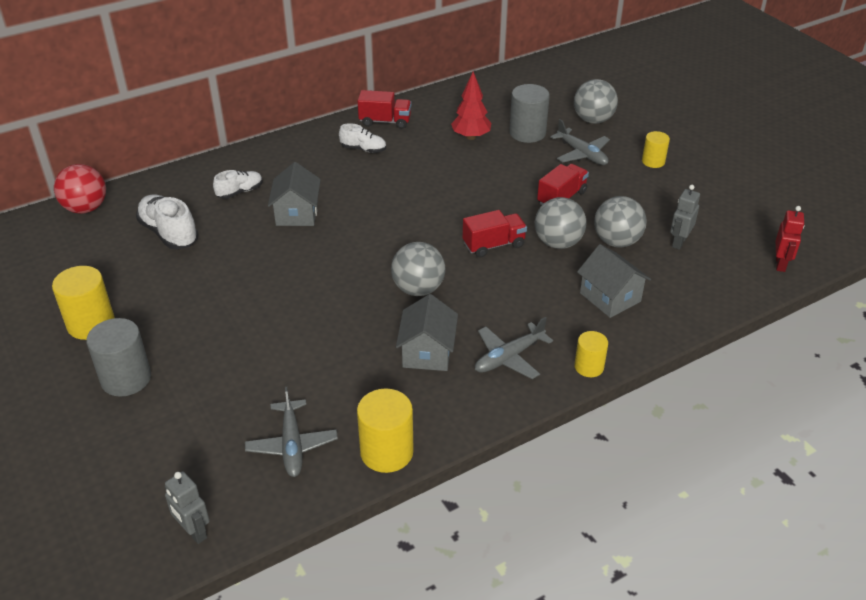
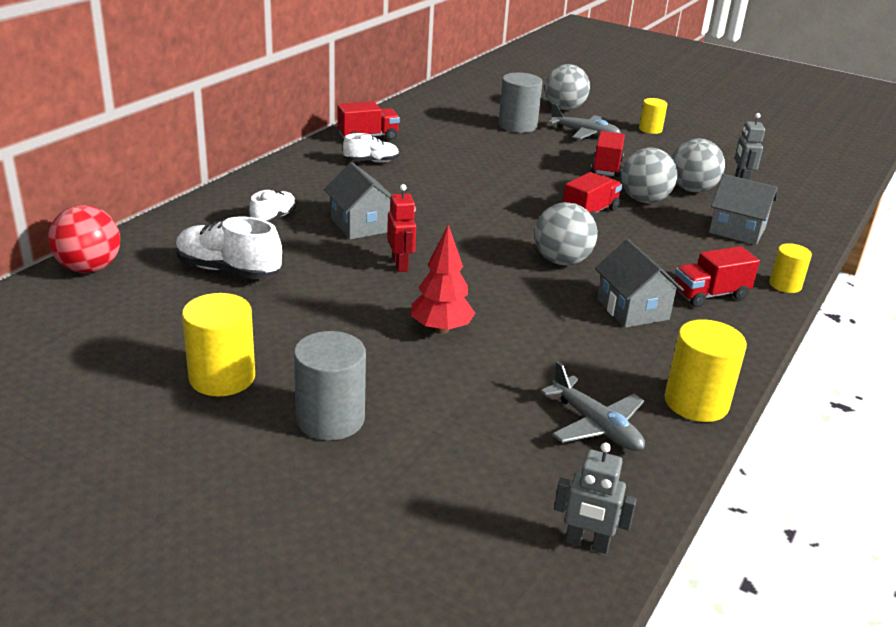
camera: 30 degrees left, 10 degrees down
(471, 137) = (468, 136): red tree -> red tree (441, 329)
(509, 357) = (710, 295): grey plane -> red truck
(780, 264) = (834, 180): red robot -> red robot (400, 265)

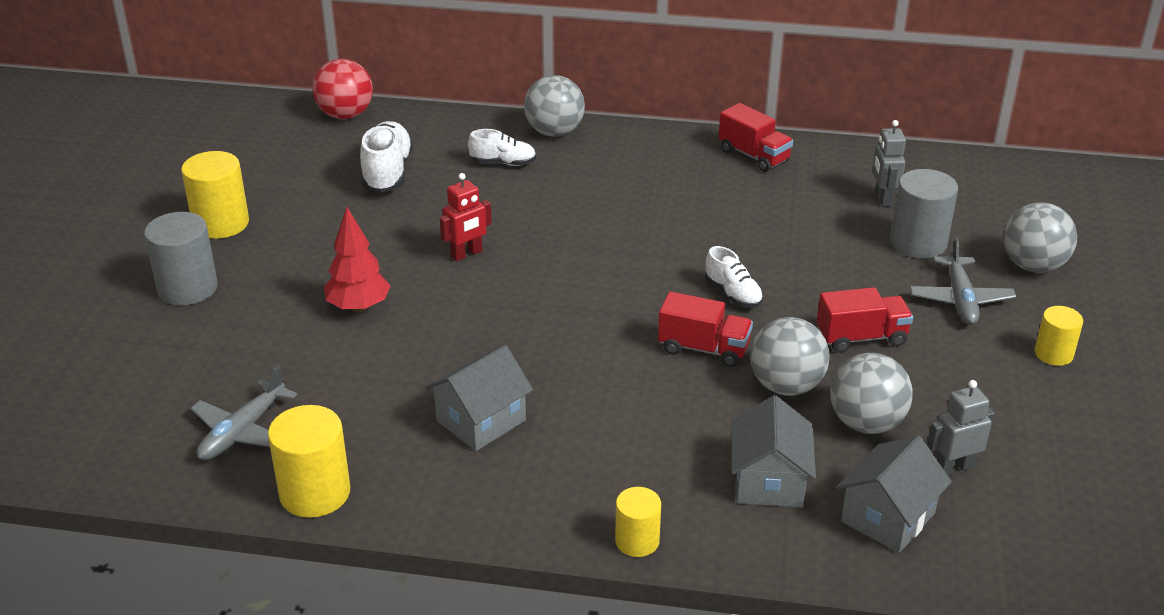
camera: 70 degrees right, 5 degrees up
(361, 225) = (532, 211): grey house -> grey house (887, 517)
(371, 161) = (689, 176): white shoe -> white shoe (733, 294)
(561, 261) = (556, 351): grey ball -> grey ball (554, 132)
(587, 544) = (72, 455): grey robot -> grey robot (883, 198)
(710, 295) = (559, 476): red truck -> none

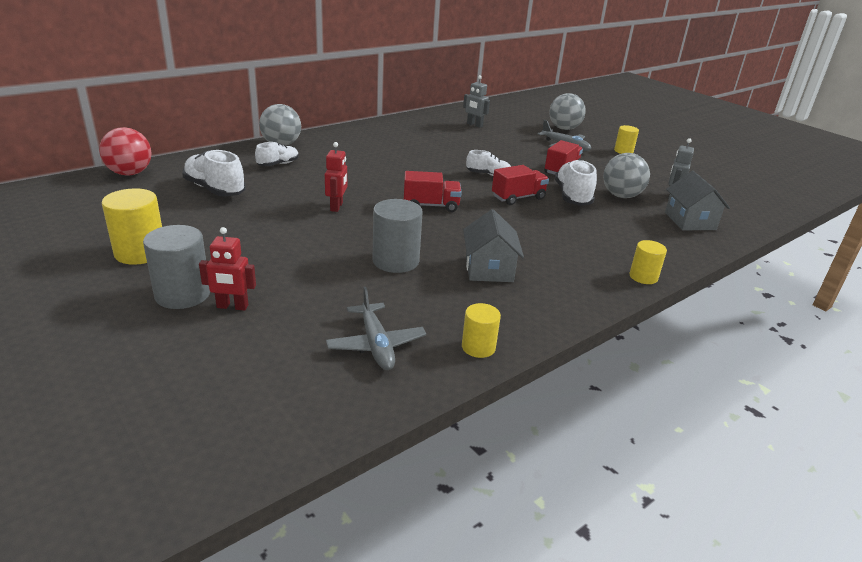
camera: 50 degrees left, 5 degrees down
(202, 323) = (232, 306): none -> red robot
(315, 493) = (478, 347): yellow cylinder -> yellow cylinder, size x0.61
(359, 307) = (323, 253): red tree -> none
(754, 156) = (395, 126): red truck -> red truck (431, 205)
(769, 481) = (635, 230): grey house -> none
(786, 386) = (572, 196): grey ball -> white shoe
(918, 242) = (515, 134): grey cylinder -> grey cylinder (395, 261)

